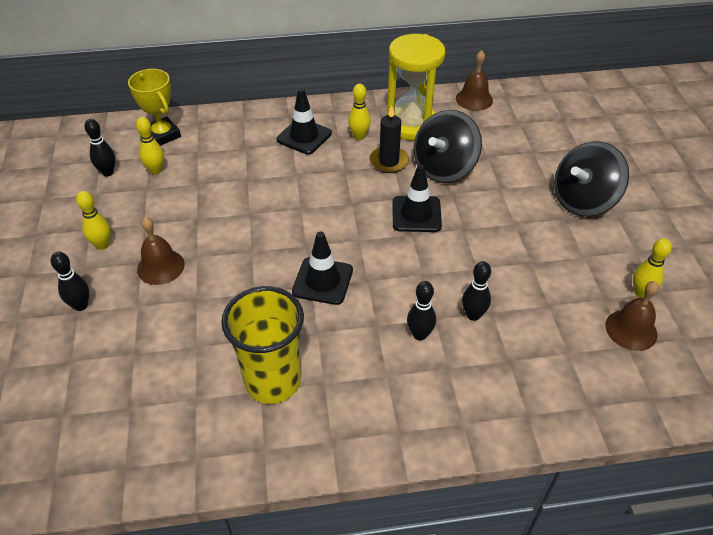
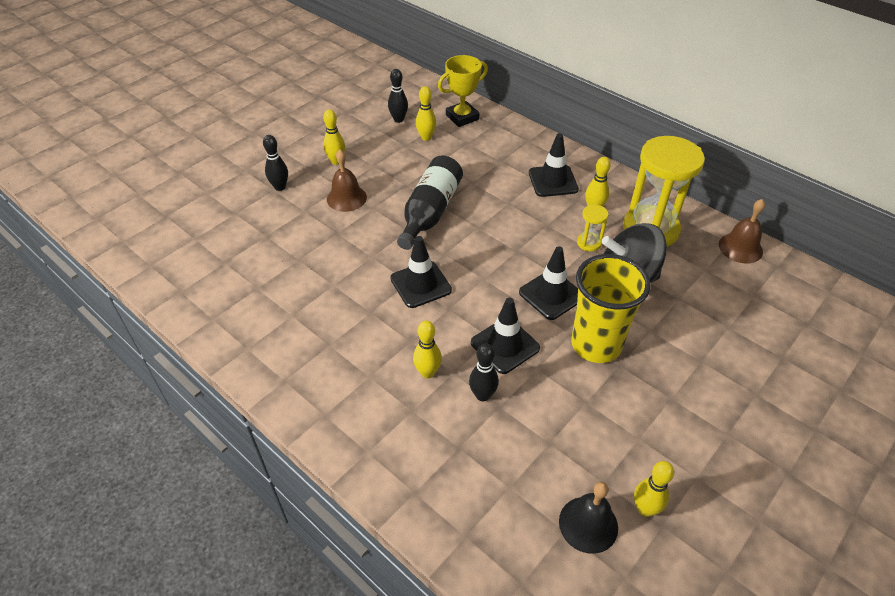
camera: 50 degrees right, 0 degrees up
(162, 135) = (462, 117): yellow trophy -> yellow trophy turned 45 degrees clockwise
(248, 225) = (430, 212): none -> black bottle
(273, 381) = (306, 316): yellow cup -> yellow cup (596, 345)
(389, 161) = (589, 243): black candle -> yellow hourglass
(419, 334) = (427, 372): black bowling pin -> yellow bowling pin
(438, 271) = (505, 345): none -> black traffic cone
(583, 201) = (712, 399): black spinning top -> none
(631, 329) = (588, 524): brown bell -> black bell

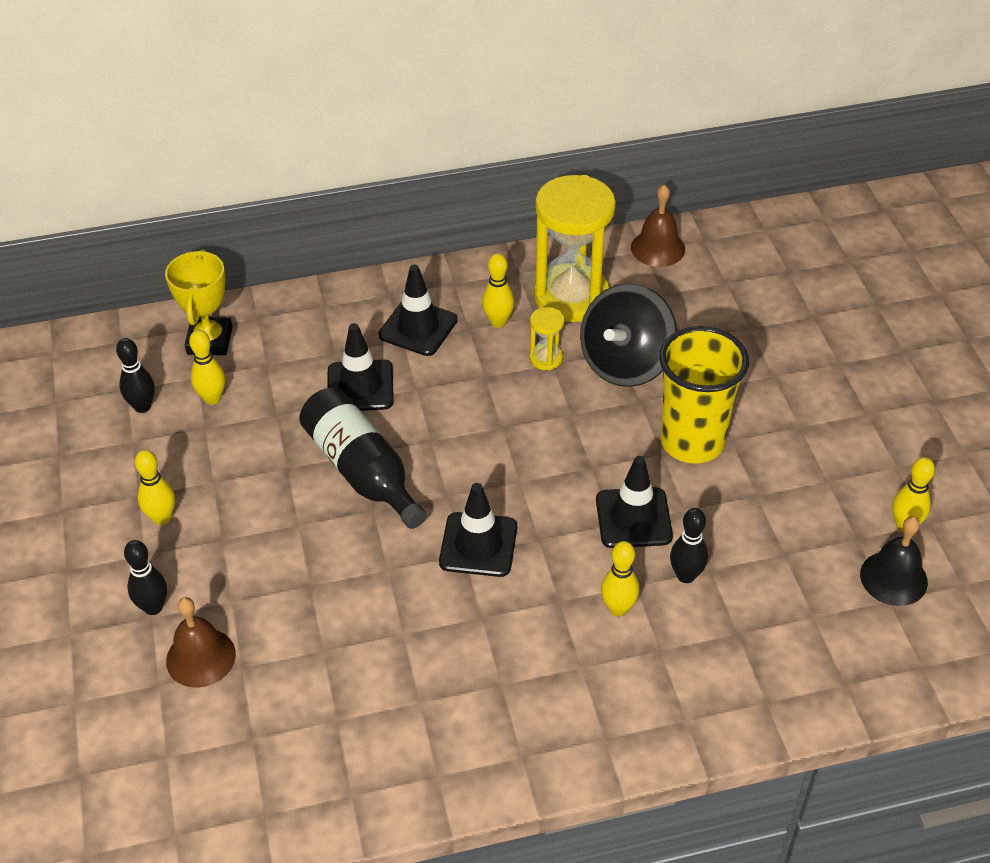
camera: 55 degrees left, 0 degrees up
(346, 198) = (251, 543): brown bell -> brown bell (200, 657)
(551, 295) = (594, 436): black traffic cone -> black traffic cone (360, 386)

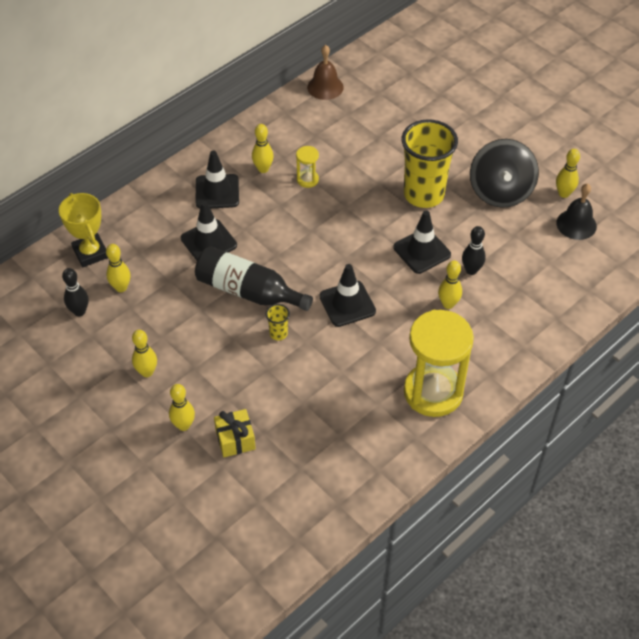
camera: 30 degrees left, 5 degrees up
(153, 607) = (183, 425): black bowling pin -> yellow bowling pin
(200, 657) = (235, 439): brown bell -> yellow gift
(359, 544) = (278, 334): none -> yellow cup
(571, 297) = (295, 136): yellow hourglass -> yellow hourglass (433, 392)
(626, 363) = (355, 164): black spinning top -> black spinning top (500, 191)

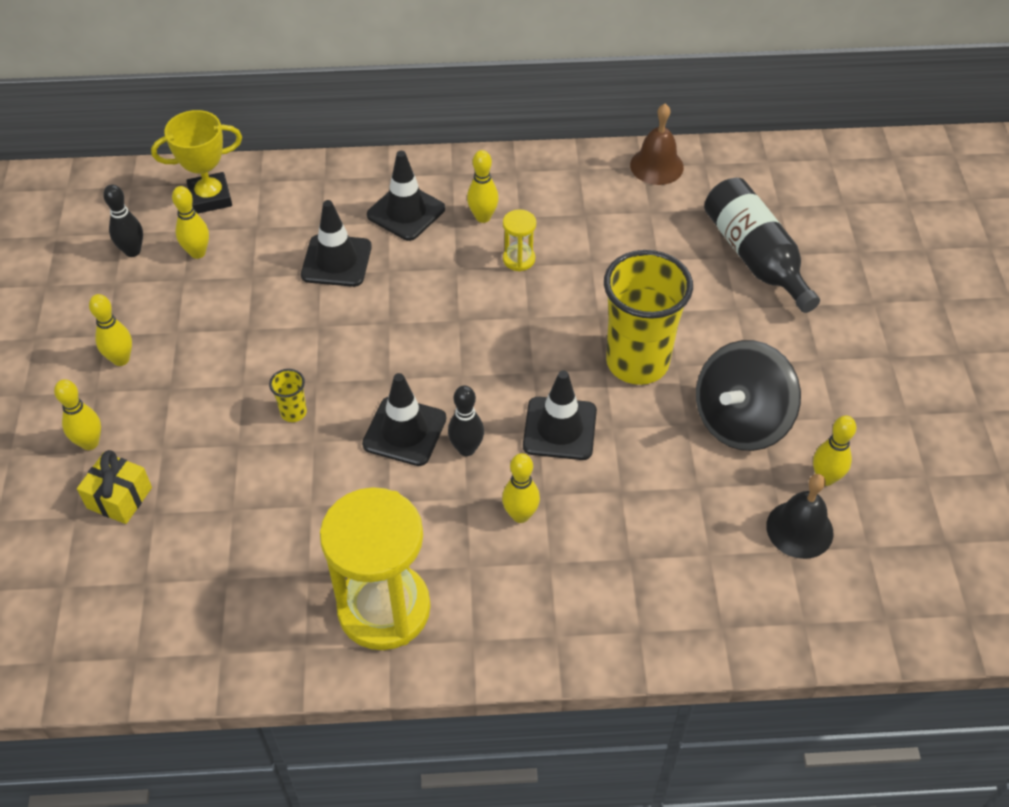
camera: 40 degrees right, 0 degrees up
(90, 253) = (210, 197): yellow trophy -> yellow trophy turned 60 degrees clockwise
(248, 291) = (315, 343): black bottle -> black bottle (755, 257)
(471, 270) = (595, 493): black bowling pin -> black bowling pin (466, 449)

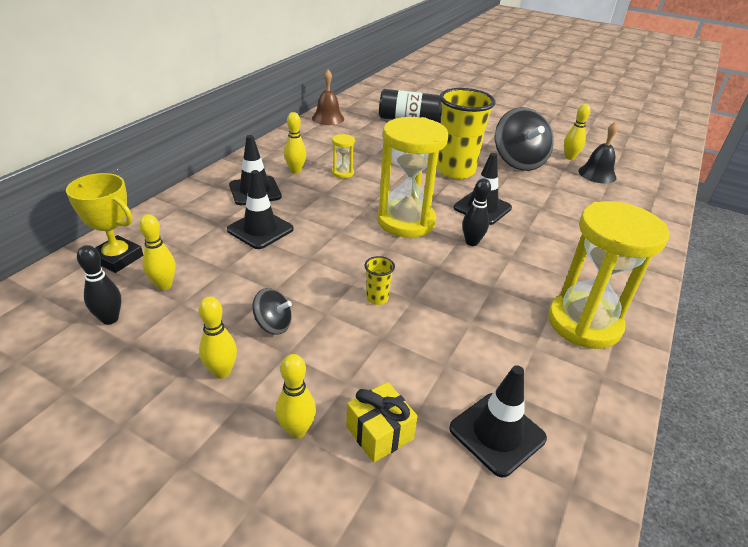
camera: 60 degrees left, 15 degrees down
(199, 358) = (273, 325): none -> black spinning top
(210, 197) = (117, 258): yellow trophy -> yellow trophy turned 75 degrees counterclockwise
(404, 431) = (437, 259): black traffic cone -> black traffic cone (497, 433)
(459, 369) = (406, 221): none -> yellow hourglass
(520, 515) = (537, 243): yellow bowling pin -> none

